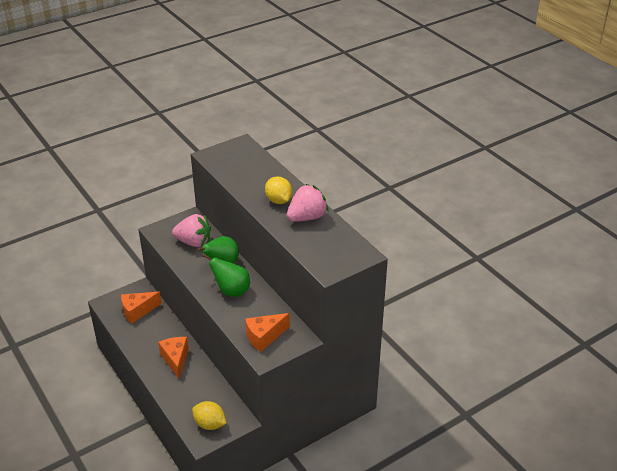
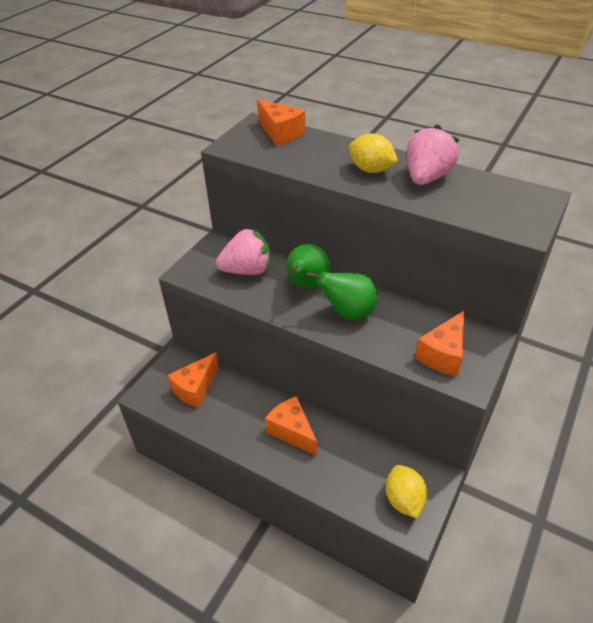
camera: 25 degrees left, 5 degrees up
(210, 424) = (404, 500): yellow lemon -> yellow lemon turned 75 degrees clockwise
(249, 156) = (280, 133): none -> orange cheese

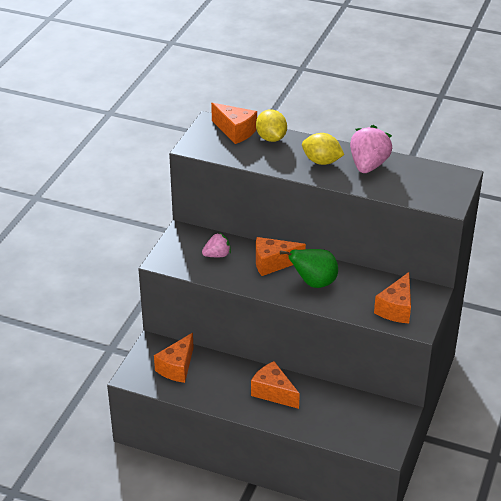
camera: 10 degrees left, 5 degrees down
(247, 270) = (217, 255): pink strawberry -> pink strawberry, size x0.60
(306, 285) = (273, 263): green pear -> orange cheese
(404, 500) = (376, 432): yellow lemon -> yellow lemon (271, 138)

